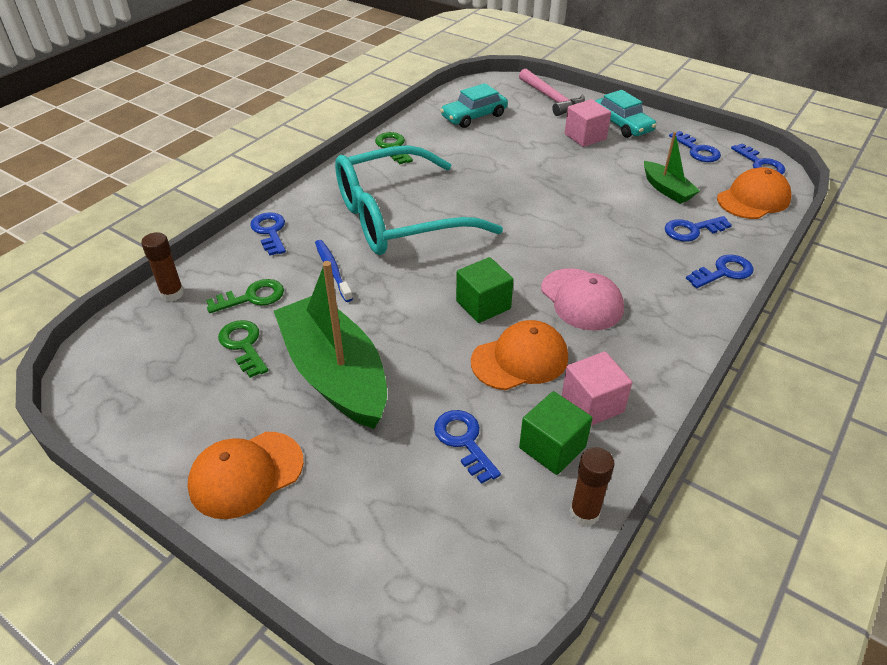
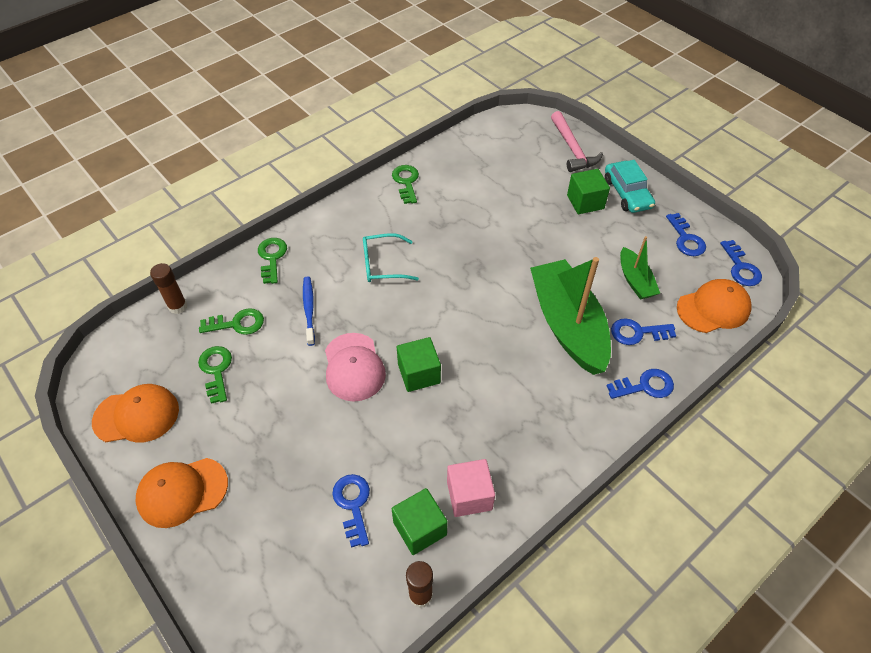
camera: 15 degrees right, 10 degrees up
(270, 231) = (272, 257): blue key -> green key
(335, 374) = (276, 415): green boat -> green boat (567, 325)
(399, 218) = (383, 264): turquoise glasses -> turquoise glasses, size x0.45
(474, 116) = (491, 158): turquoise car -> none
(520, 359) = (428, 437): orange cap -> orange cap (136, 415)
(581, 299) = (504, 387): pink cap -> pink cap (354, 367)
(585, 137) = (585, 202): pink cube -> green cube

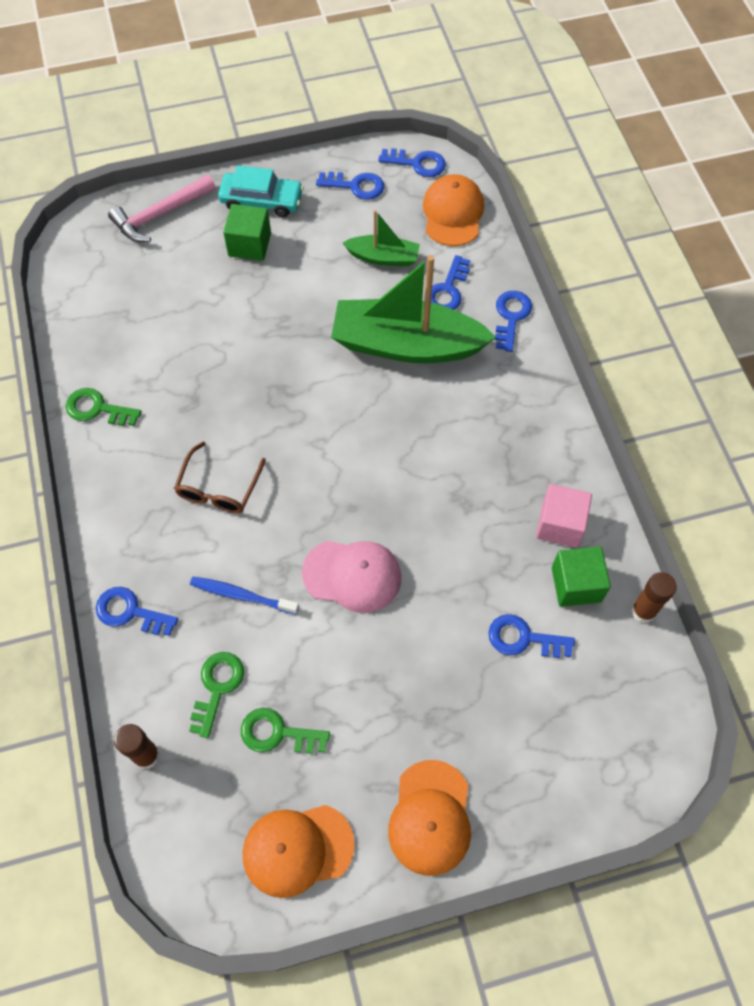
camera: 65 degrees left, 10 degrees up
(136, 415) = (297, 849): orange cap -> orange cap turned 120 degrees counterclockwise
(272, 257) = (130, 612): green key -> blue key
(383, 264) = (219, 488): turquoise glasses -> brown glasses
(419, 374) = (395, 512): green cube -> none
(572, 149) = (160, 215): pink hammer -> pink hammer turned 135 degrees clockwise

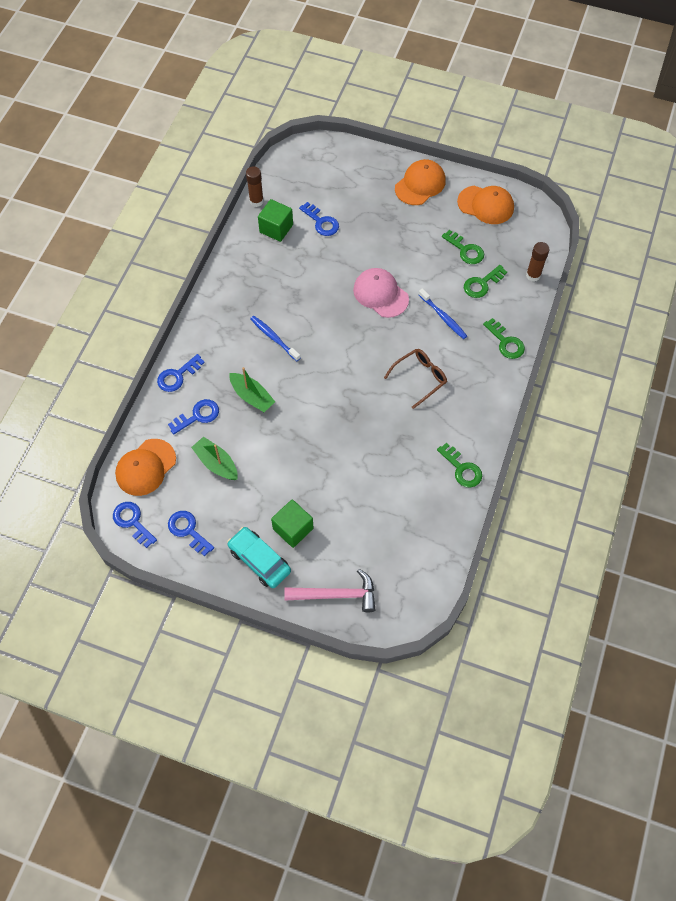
camera: 145 degrees left, 0 degrees up
(130, 612) = (506, 342): blue key -> green key
(406, 345) = (252, 396): green boat -> green boat, size x0.50
(442, 427) = (274, 338): none -> blue toothbrush
(560, 525) = (258, 257): pink cube -> none

